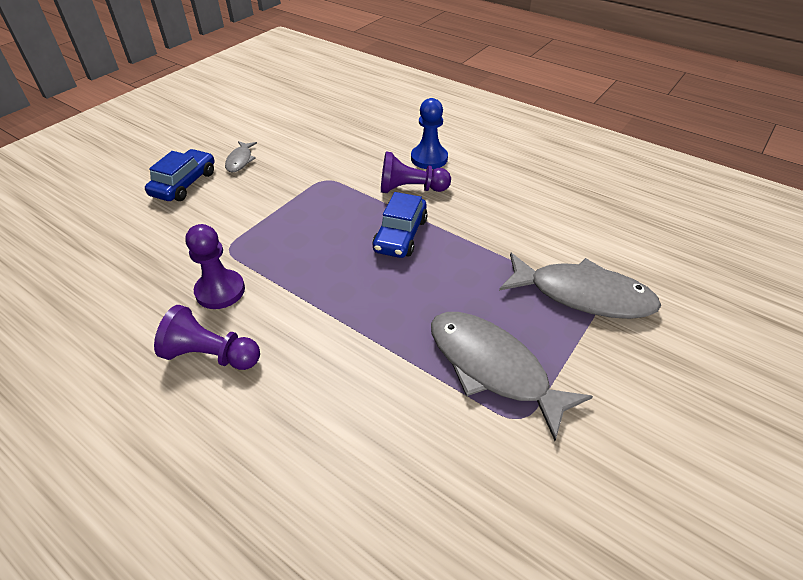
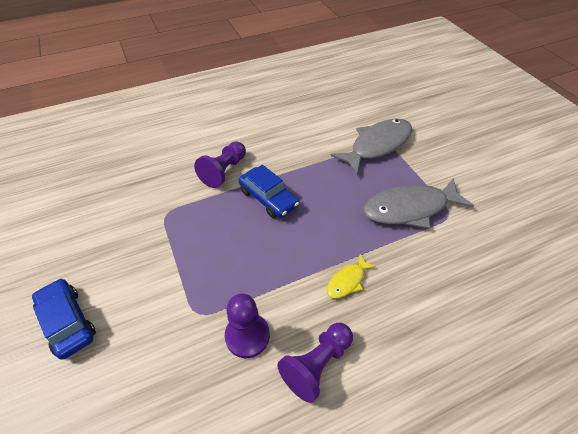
camera: 60 degrees left, 5 degrees up
(240, 160) = (77, 263): grey fish -> none
(330, 343) = (347, 281): none -> yellow fish
(429, 158) = (198, 146): blue pawn -> none

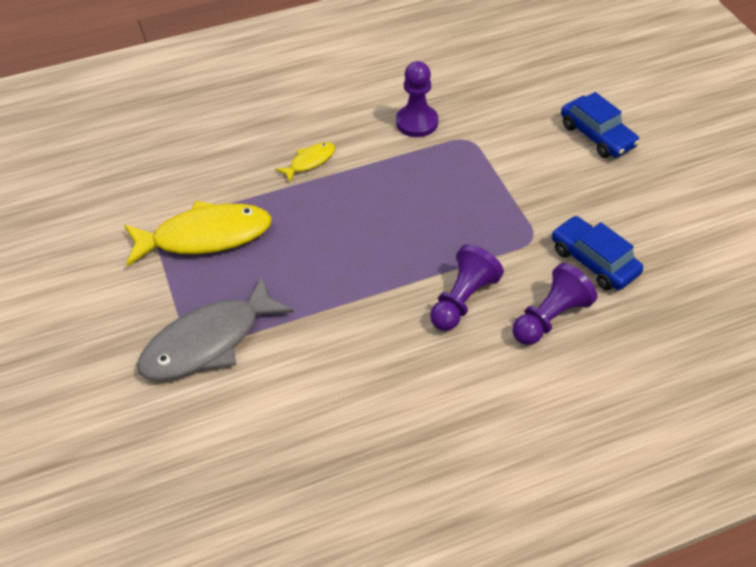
camera: 175 degrees left, 0 degrees up
(268, 198) = (395, 255): blue car -> blue car (594, 261)
(317, 364) = (354, 103): purple pawn -> purple pawn (550, 318)
(410, 208) = (205, 236): grey fish -> yellow fish

